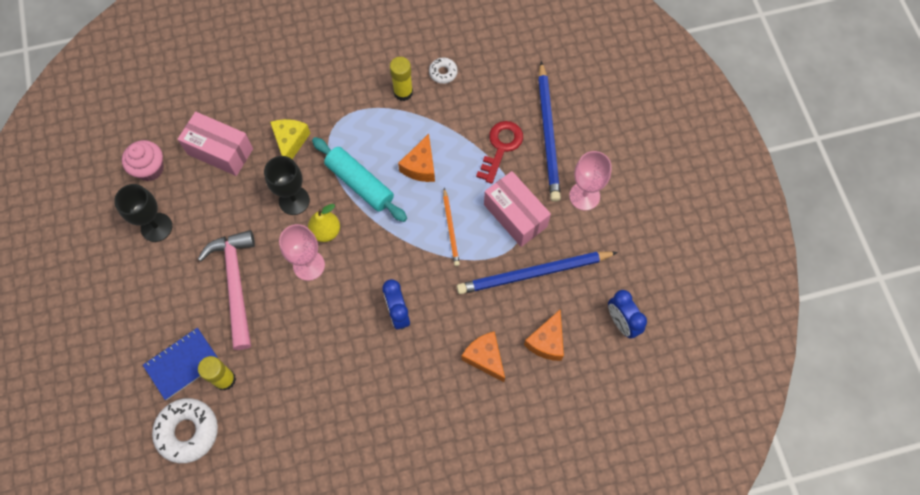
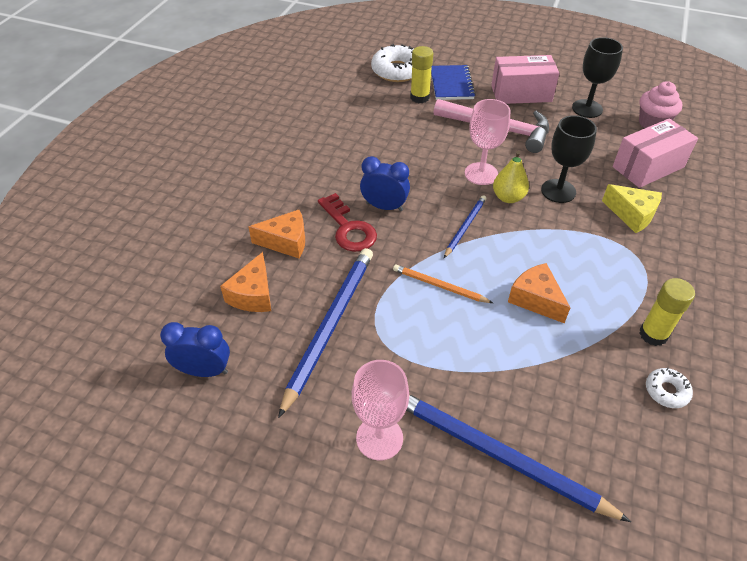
camera: 125 degrees right, 20 degrees down
(360, 184) = (546, 242): turquoise rolling pin -> none
(381, 244) = (465, 227): none -> blue pencil
(501, 147) = (512, 389): red key -> red key (349, 229)
(515, 215) = (410, 350): pink box -> pink box (521, 93)
(547, 341) = (253, 295): orange cheese -> orange cheese turned 135 degrees counterclockwise

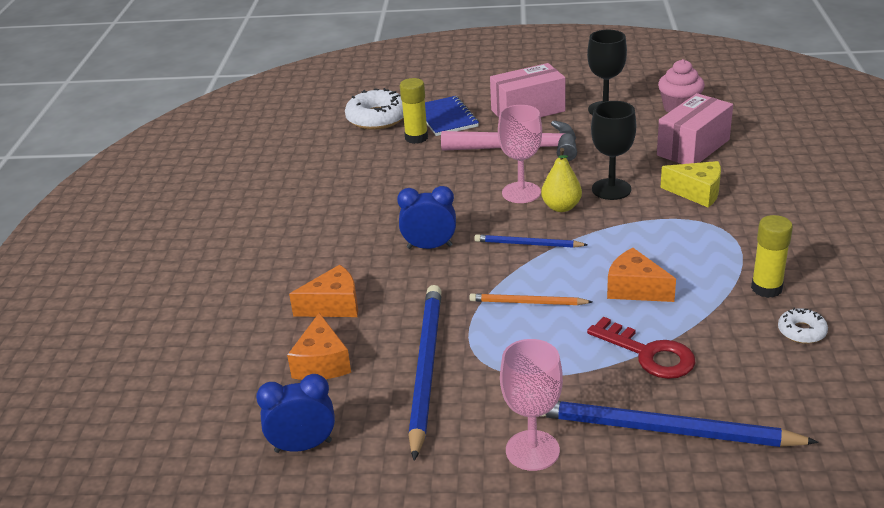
camera: 15 degrees left, 15 degrees down
(349, 229) = (400, 276): red key -> red key (649, 354)
(465, 227) = (528, 244): blue pencil -> blue pencil turned 90 degrees counterclockwise

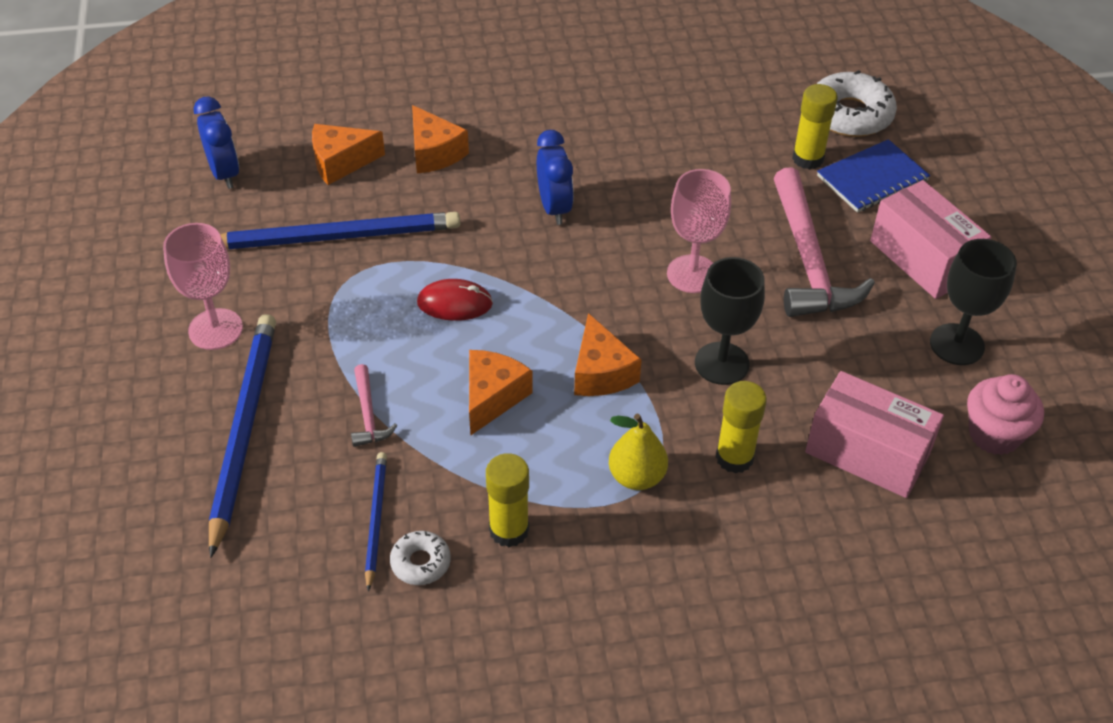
camera: 75 degrees right, 15 degrees up
(528, 244) = (573, 292): blue pencil -> blue pencil (375, 520)
(528, 302) = (455, 303): orange pencil -> red mouse
(561, 207) = (665, 316): yellow pear -> yellow pear (636, 477)
(614, 238) = (601, 372): none -> orange cheese
(649, 354) = (368, 414): red key -> pink hammer
(697, 192) = (734, 457): yellow cheese -> yellow glue stick

